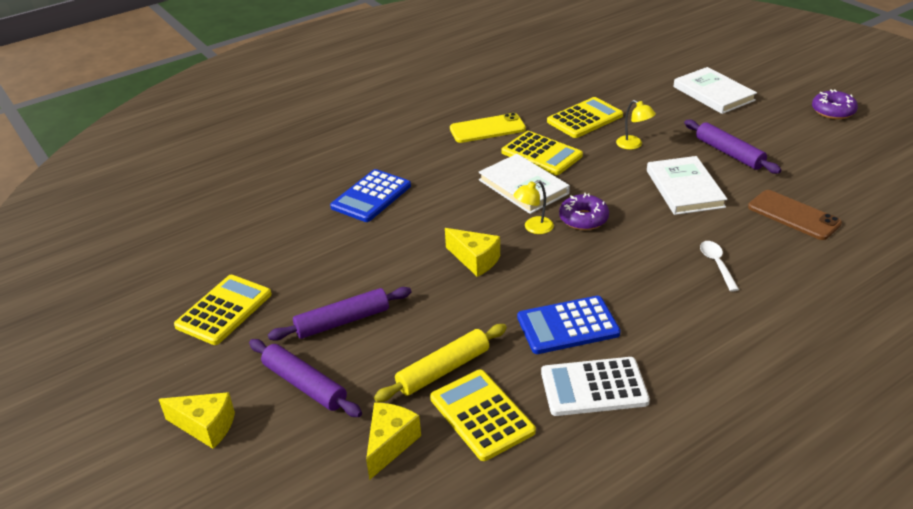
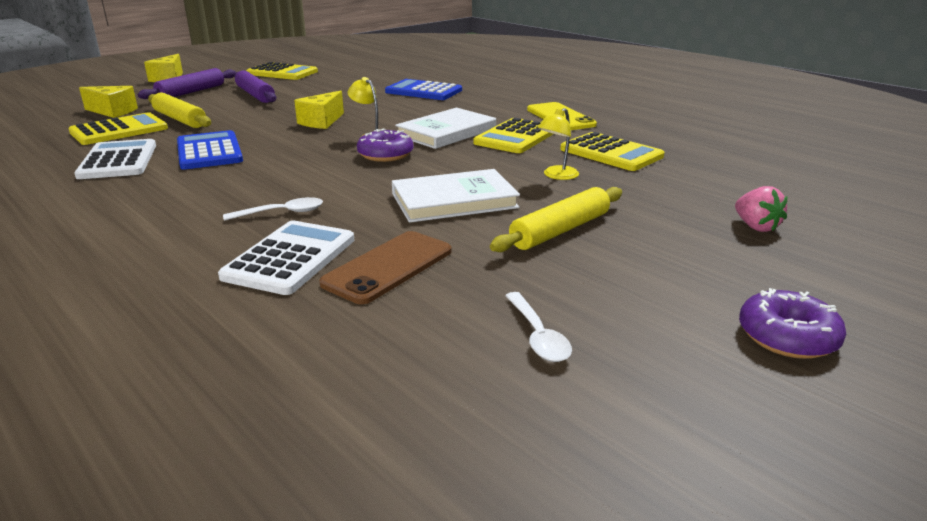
camera: 80 degrees right, 10 degrees down
(713, 94) = (755, 227): white book -> pink strawberry
(729, 153) = (560, 230): purple rolling pin -> yellow rolling pin
(790, 254) = (290, 258): none -> white calculator
(854, 172) = (538, 336): none -> white spoon

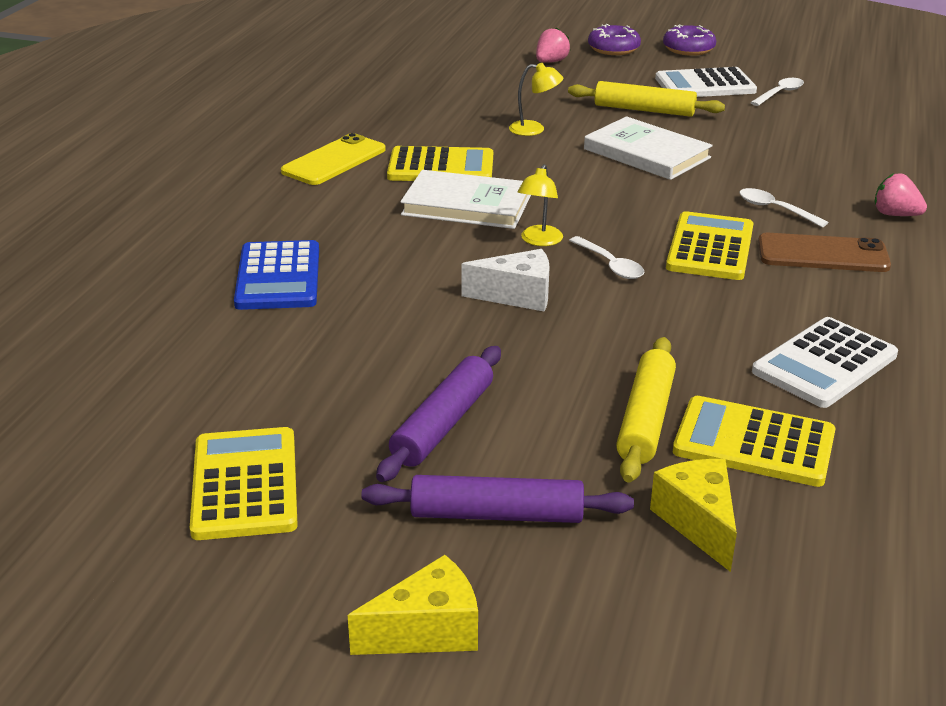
camera: 120 degrees left, 5 degrees up
(178, 258) = (895, 215): none -> pink strawberry
(209, 151) = (715, 319): blue calculator -> none
(290, 258) = (825, 177): white calculator -> white calculator (705, 85)
(311, 145) = (610, 265): none -> white spoon
(322, 122) = (517, 296): yellow cheese -> white cheese
(385, 155) = (582, 214): purple donut -> purple donut (613, 49)
(388, 267) = (781, 145): brown phone -> brown phone (822, 254)
(611, 153) = (442, 119): yellow calculator -> yellow calculator (710, 248)

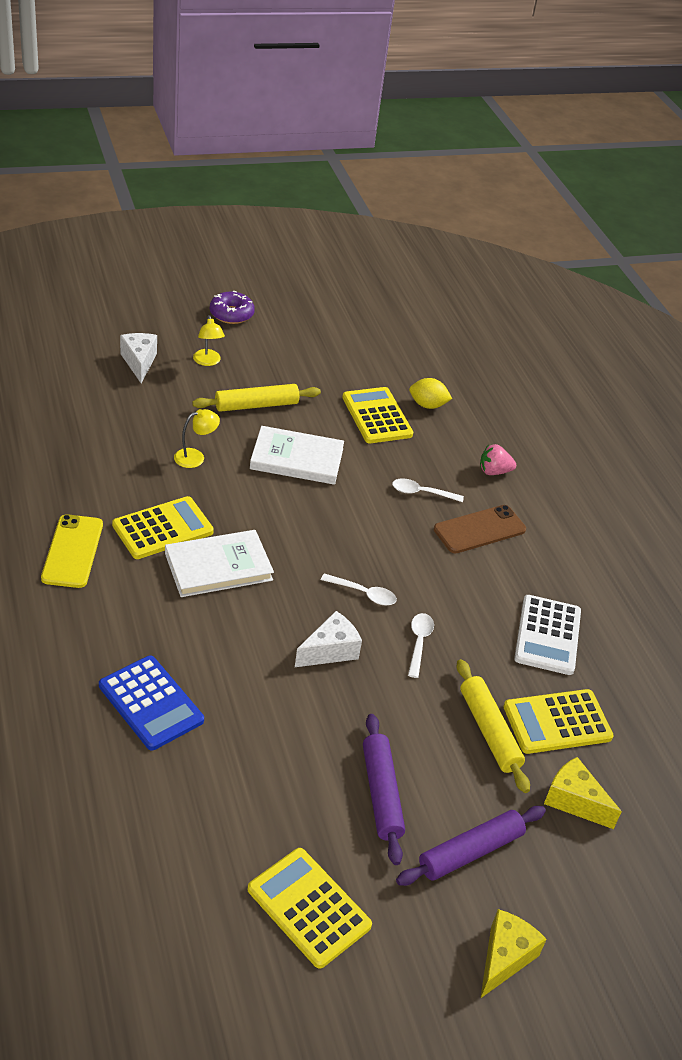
camera: 40 degrees left, 10 degrees up
(539, 241) = (299, 587): yellow lamp -> yellow lamp (208, 361)
(551, 62) = (139, 362): pink strawberry -> white cheese
(613, 49) = (174, 330): purple donut -> none
(705, 85) = (276, 359): white calculator -> none
(710, 248) = (411, 550): yellow calculator -> yellow calculator (377, 416)
(779, 93) = (335, 354): white spoon -> white spoon (419, 643)
(858, 149) = (427, 405): none -> yellow lemon

